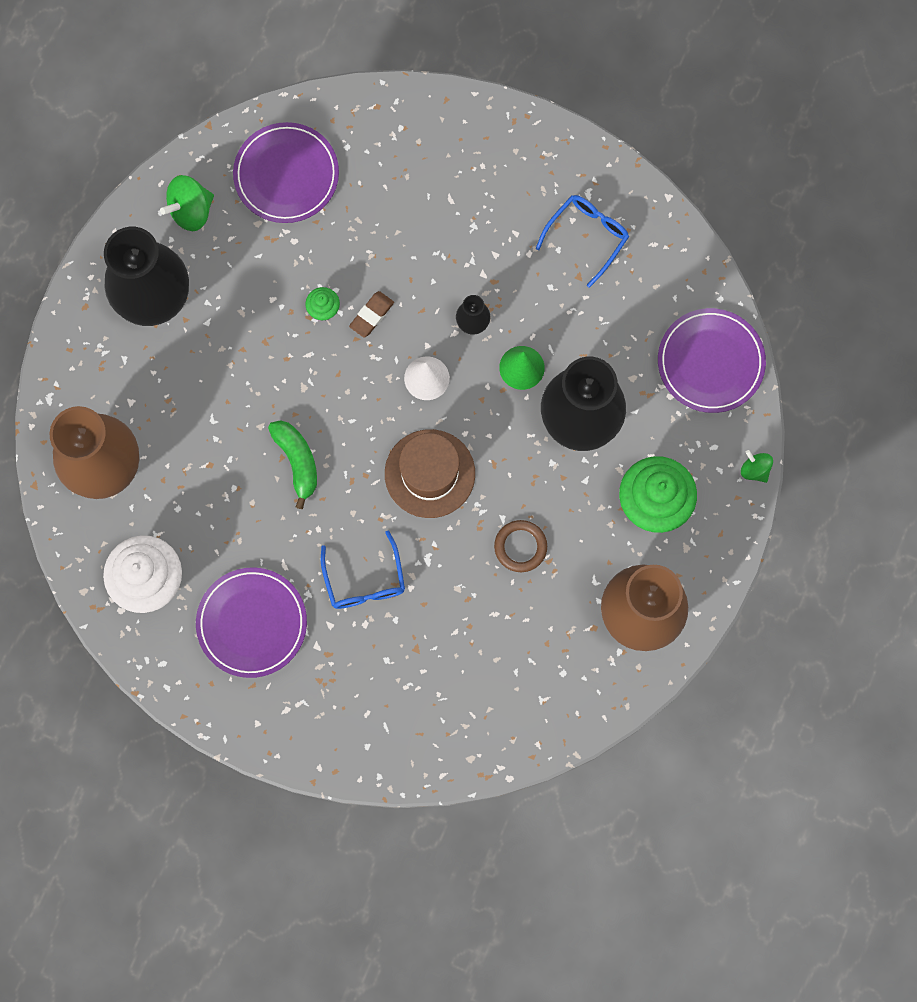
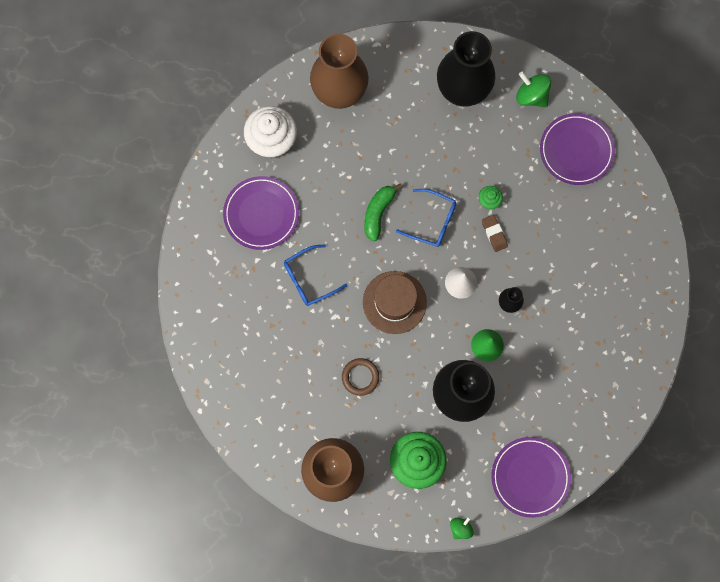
camera: 75 degrees right, 0 degrees up
(297, 461) = (378, 213): green banana -> green banana turned 150 degrees clockwise
(371, 315) = (494, 234): brown eraser -> brown eraser turned 45 degrees clockwise
(587, 237) = (596, 366): blue glasses -> blue glasses (432, 221)

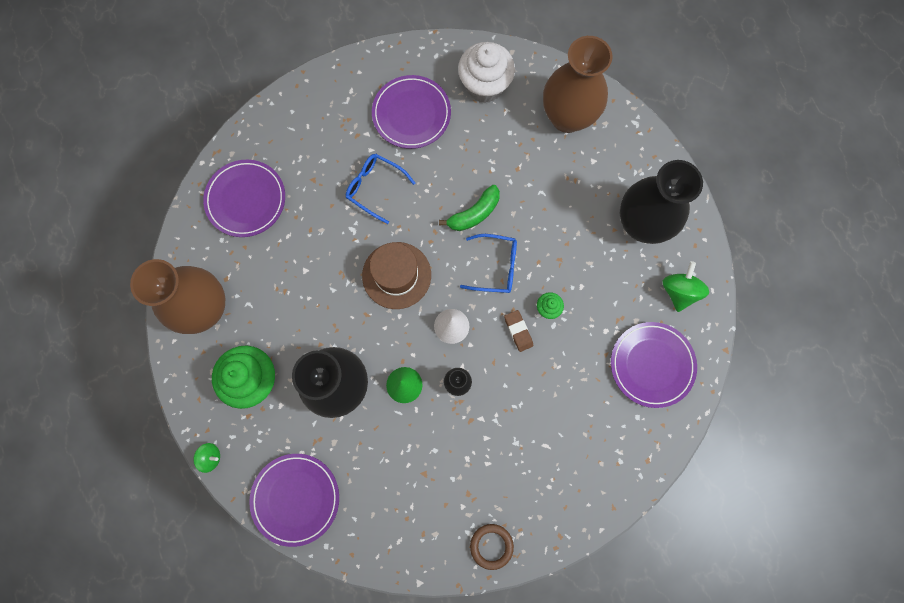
camera: 60 degrees right, 0 degrees up
(256, 390) = (246, 200): none -> purple plate
(360, 377) = (307, 283): brown ring -> brown ring (491, 546)
(378, 213) = (474, 213): green banana -> green banana turned 150 degrees clockwise
(432, 221) = (495, 266): blue glasses -> blue glasses turned 75 degrees counterclockwise
(494, 234) = (518, 331): brown eraser -> brown eraser turned 60 degrees counterclockwise

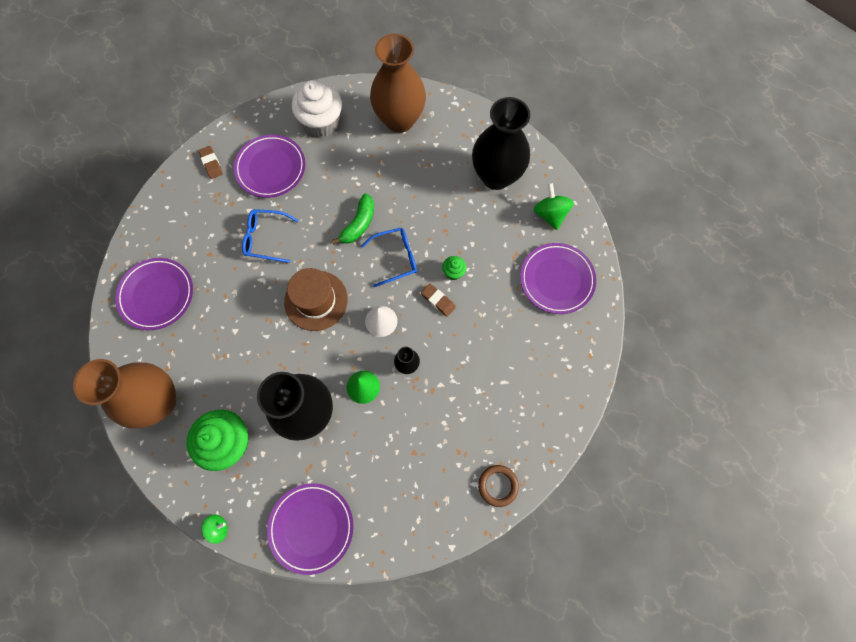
camera: 25 degrees left, 5 degrees down
(354, 83) = (211, 163): none -> brown eraser

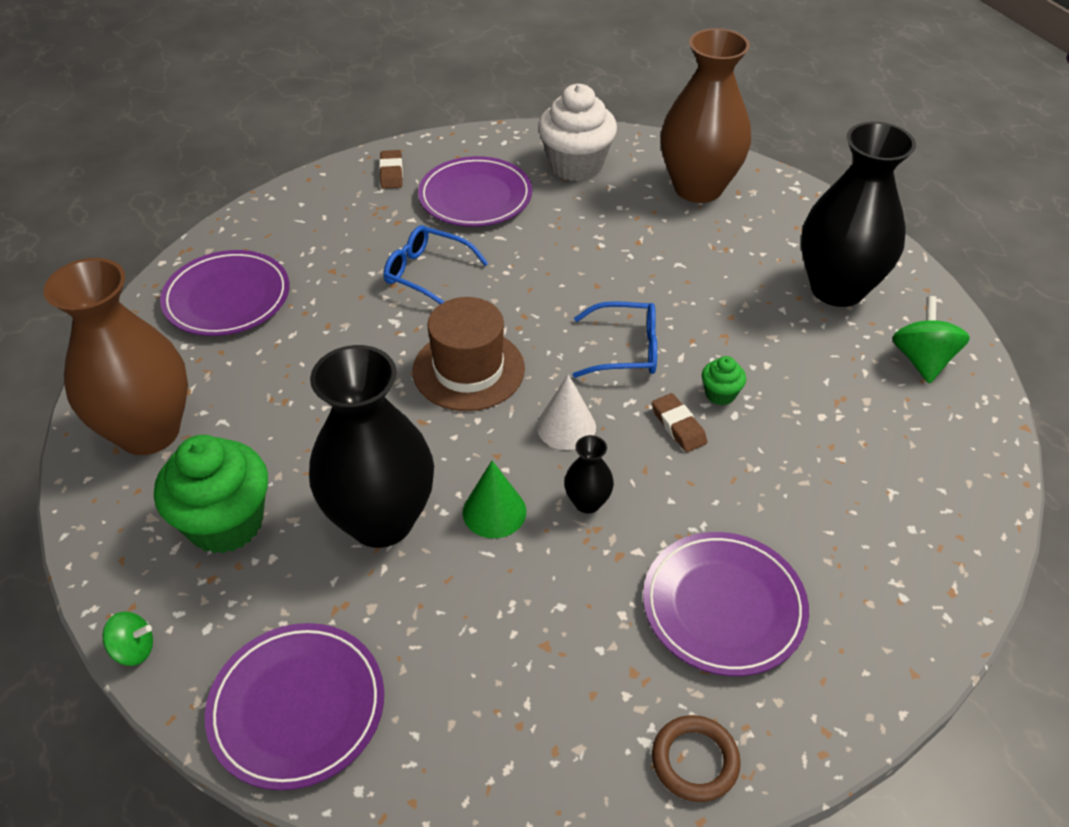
camera: 20 degrees right, 25 degrees down
(358, 224) = (582, 292): green banana -> none
(557, 279) = (911, 455): purple plate -> purple plate (723, 606)

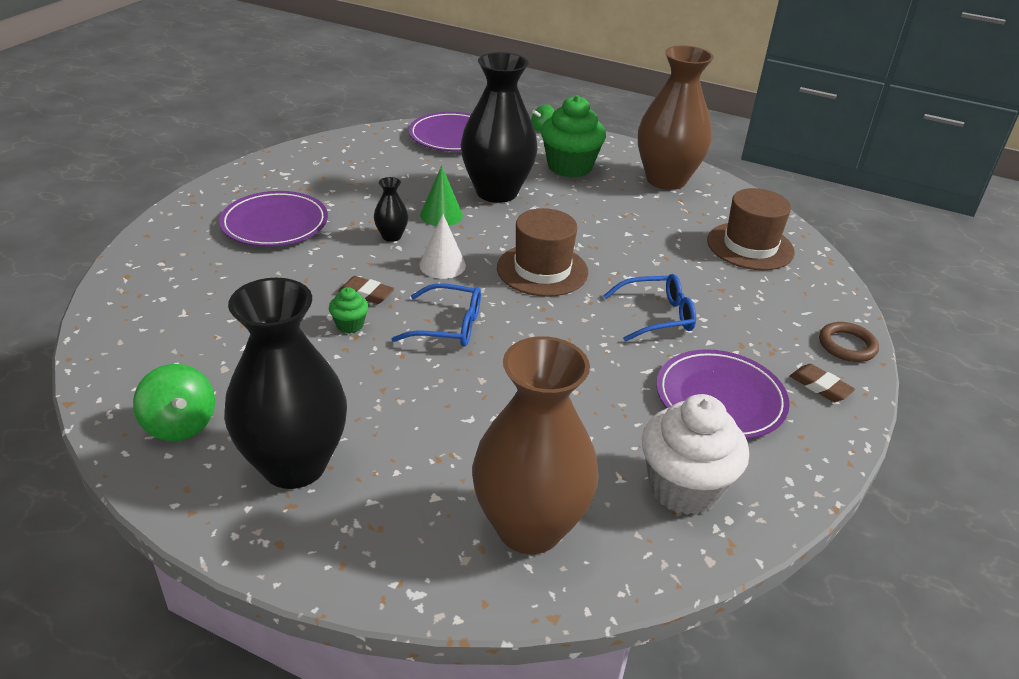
camera: 140 degrees right, 10 degrees down
(227, 298) = (750, 246): purple plate -> brown hat
(625, 350) = (448, 326): blue glasses -> blue glasses turned 135 degrees counterclockwise
(695, 761) = (257, 175): brown ring -> brown ring (847, 345)

